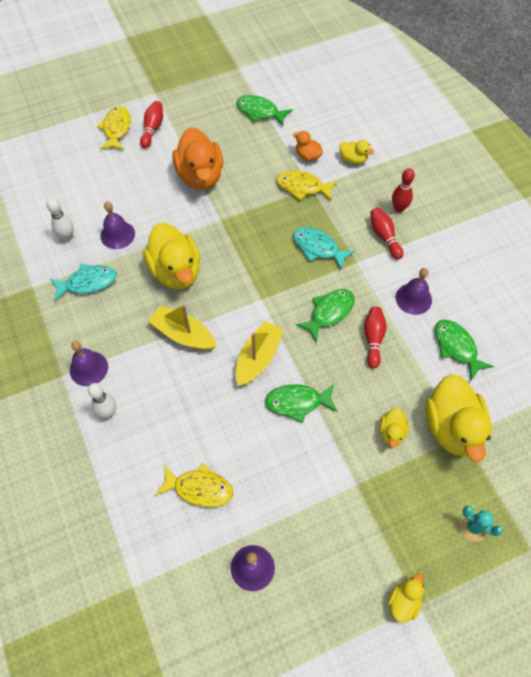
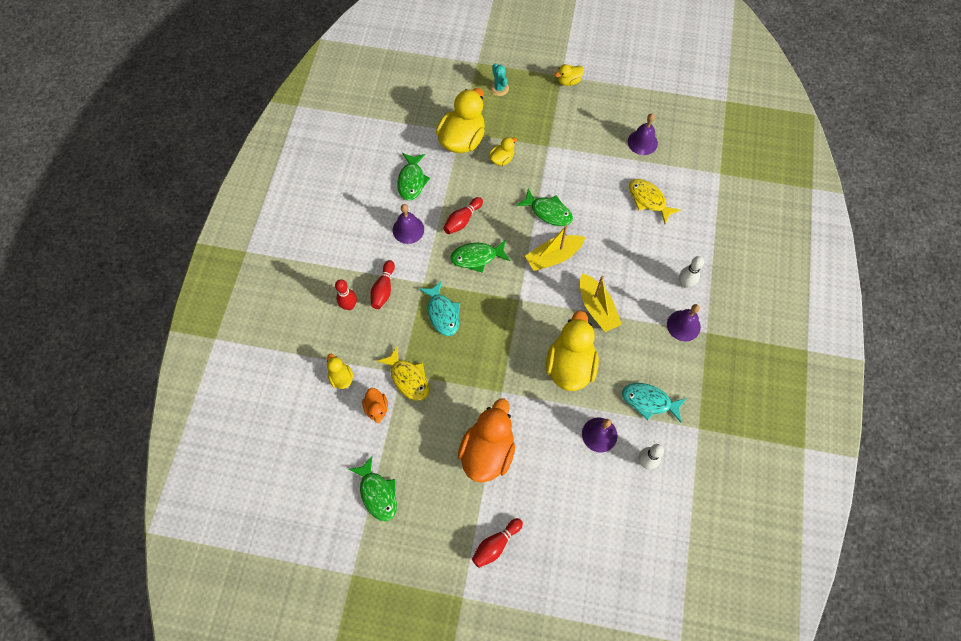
camera: 145 degrees left, 5 degrees up
(116, 129) = (531, 570): yellow fish -> none

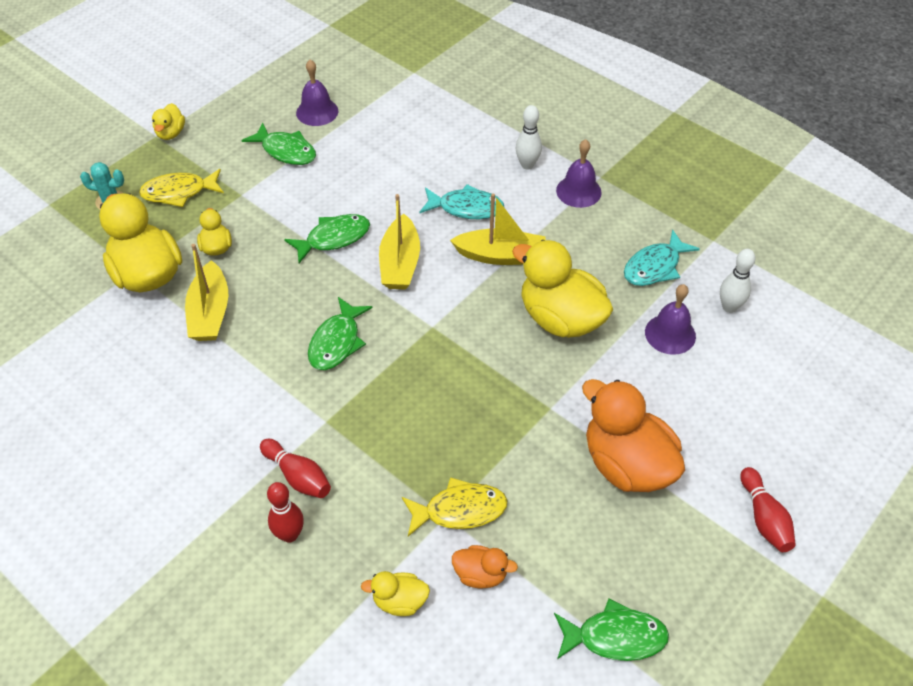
camera: 60 degrees left, 15 degrees down
(408, 229) = (228, 400): purple bell -> none
(412, 181) = (156, 360): green fish -> green fish (286, 151)
(442, 313) = (389, 420): turquoise fish -> turquoise fish (466, 208)
(457, 185) = (210, 312): none -> yellow boat
(462, 220) = (268, 332): red bowling pin -> none
(648, 200) = (396, 143): yellow fish -> yellow fish (179, 192)

